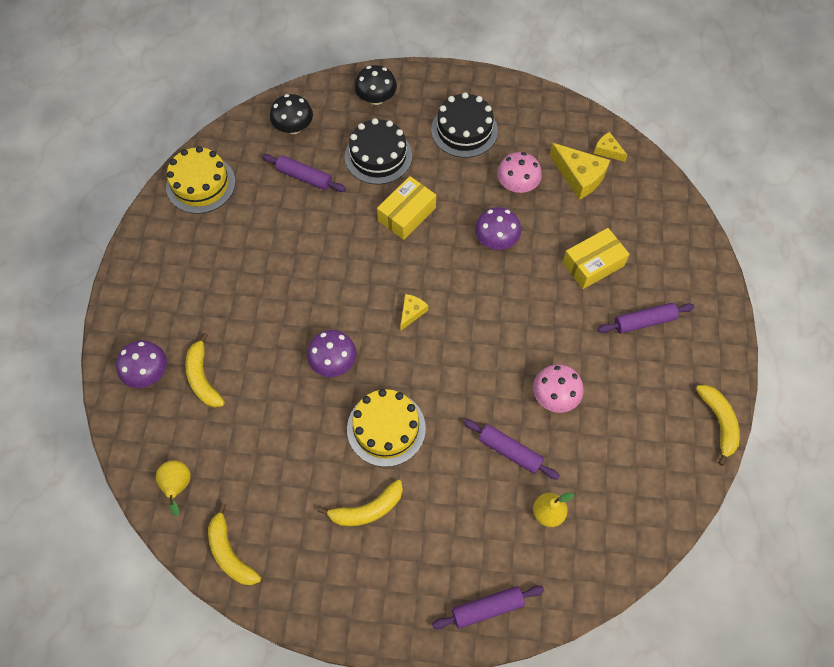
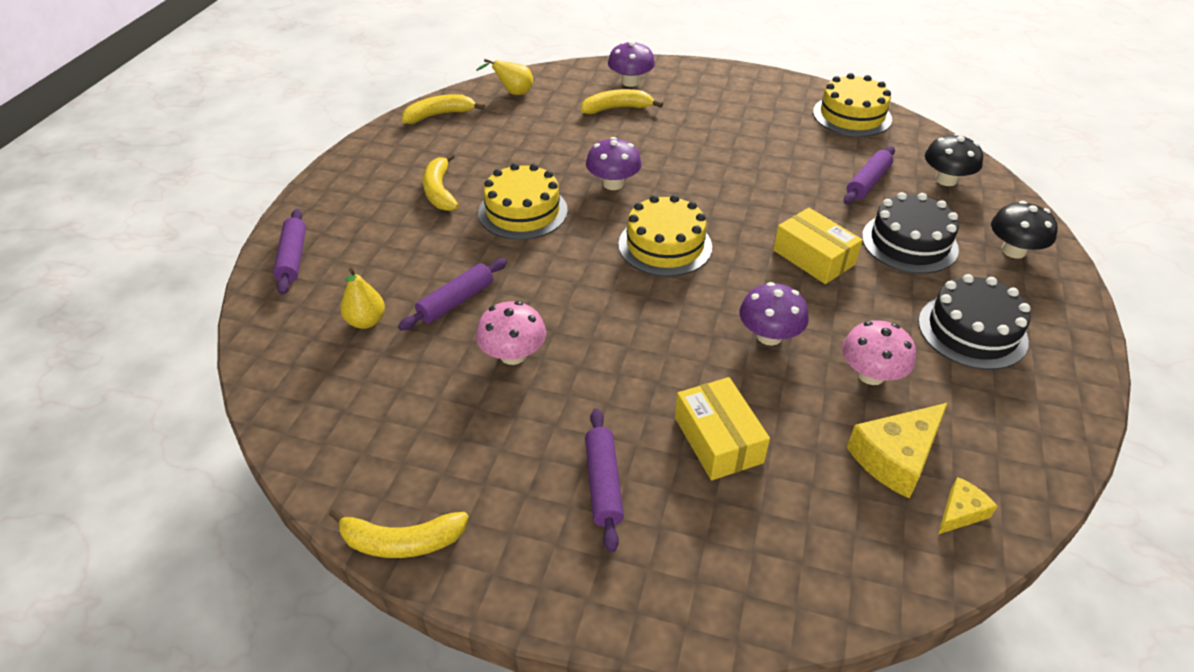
camera: 100 degrees right, 20 degrees down
(411, 312) = (665, 245): yellow cheese -> yellow cake

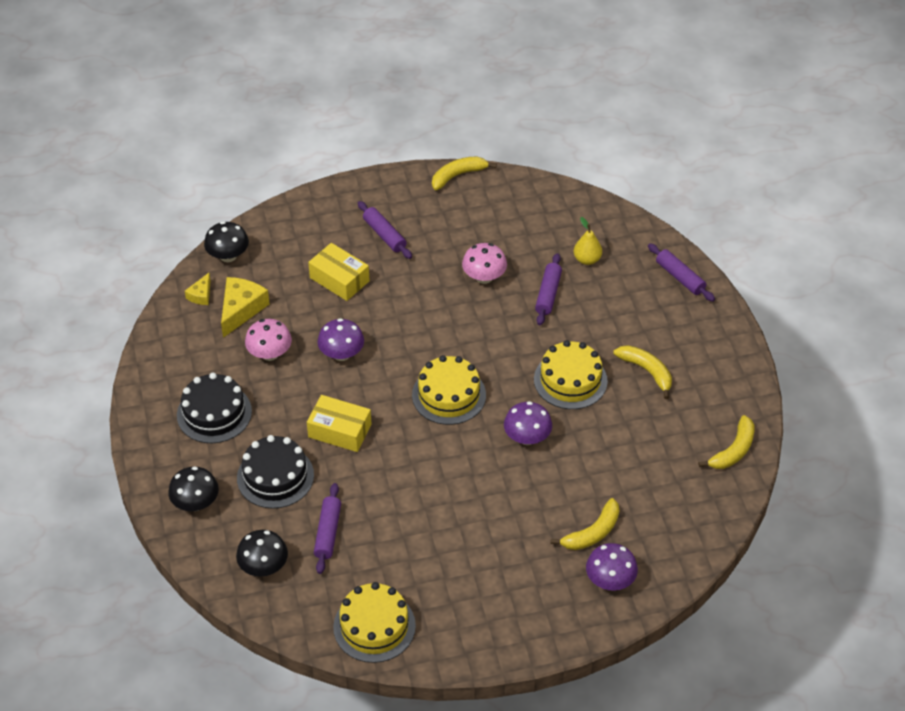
camera: 150 degrees right, 5 degrees up
(513, 93) = (701, 510): yellow pear -> none
(893, 569) = (228, 256): none -> black mushroom

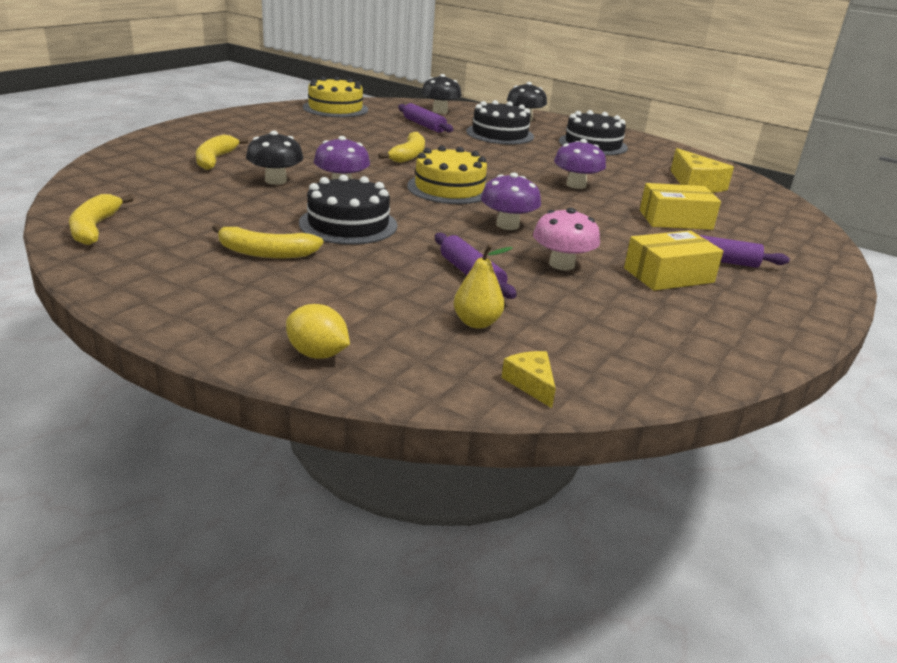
camera: 135 degrees right, 20 degrees down
(201, 295) = (737, 183): yellow cheese -> yellow cheese (531, 384)
(228, 256) = (780, 205): black mushroom -> black mushroom (275, 180)
(269, 353) = (623, 172): pink mushroom -> none
(339, 431) = (498, 156): yellow box -> yellow box (668, 275)
(458, 175) = (781, 344): yellow banana -> yellow banana (408, 155)
(570, 380) = (348, 224): yellow cake -> black cake
(610, 580) = (174, 146): purple mushroom -> purple mushroom (507, 225)
(680, 277) = (317, 354): purple rolling pin -> yellow lemon

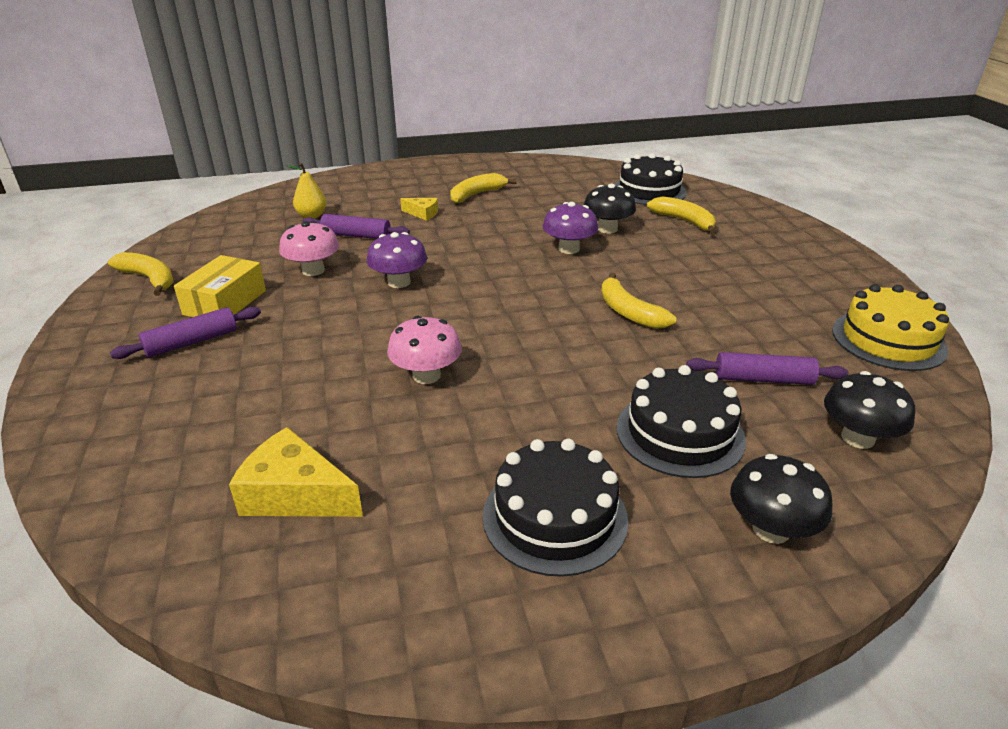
camera: 135 degrees right, 5 degrees up
(95, 228) = (570, 168): yellow banana -> yellow banana (149, 279)
(317, 354) = (356, 178): yellow lemon -> none
(348, 224) = (486, 227): black cake -> black cake (649, 191)
(449, 188) = (508, 293): yellow cake -> none
(531, 384) = (250, 207): yellow cheese -> yellow cheese (422, 214)
(576, 185) = (426, 375): purple mushroom -> pink mushroom
(675, 220) = (267, 381): yellow box -> none

